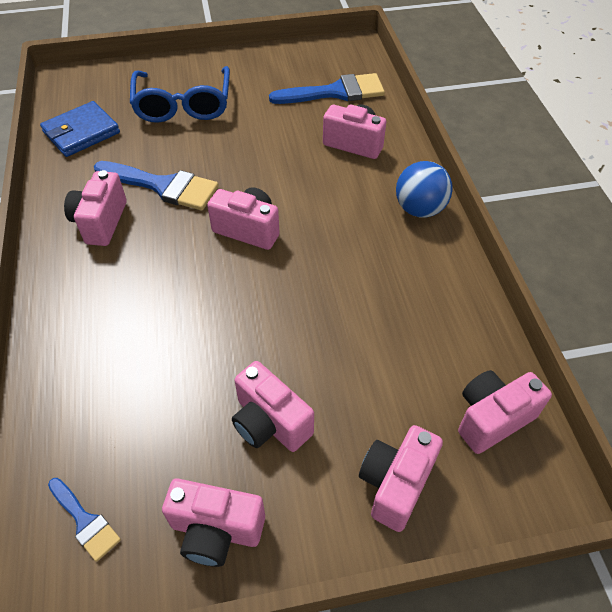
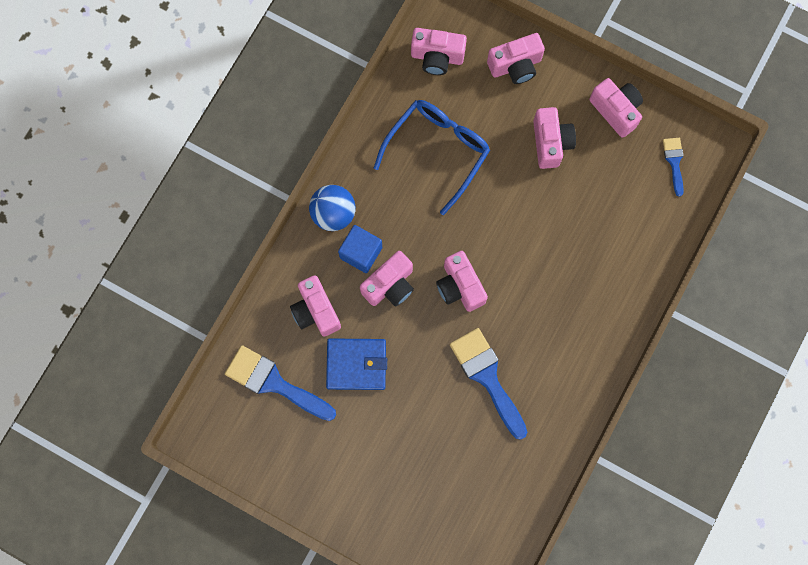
camera: 140 degrees left, 25 degrees up
(81, 132) = (509, 495): blue wallet -> blue wallet (356, 365)
(101, 222) = (552, 373): pink camera -> pink camera (390, 285)
(183, 105) = (407, 467): blue glasses -> blue glasses (437, 151)
(363, 199) = (361, 252): none -> blue cube

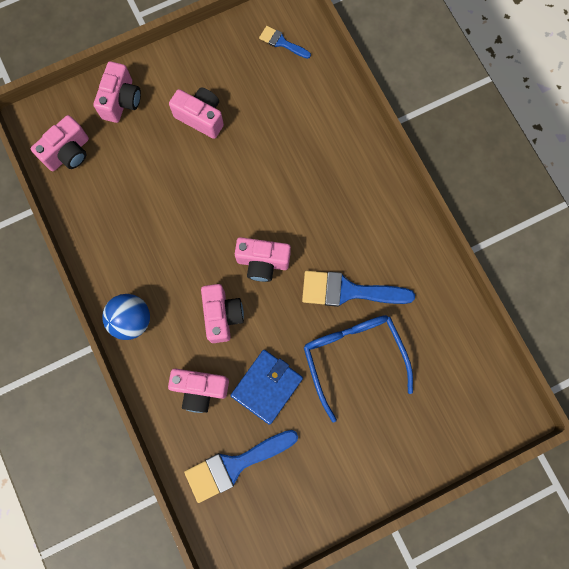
camera: 55 degrees left, 0 degrees up
(361, 252) = (179, 320): blue cube -> none
(437, 151) = (143, 204): blue glasses -> blue glasses (353, 357)
(616, 111) = (212, 55): pink camera -> none

